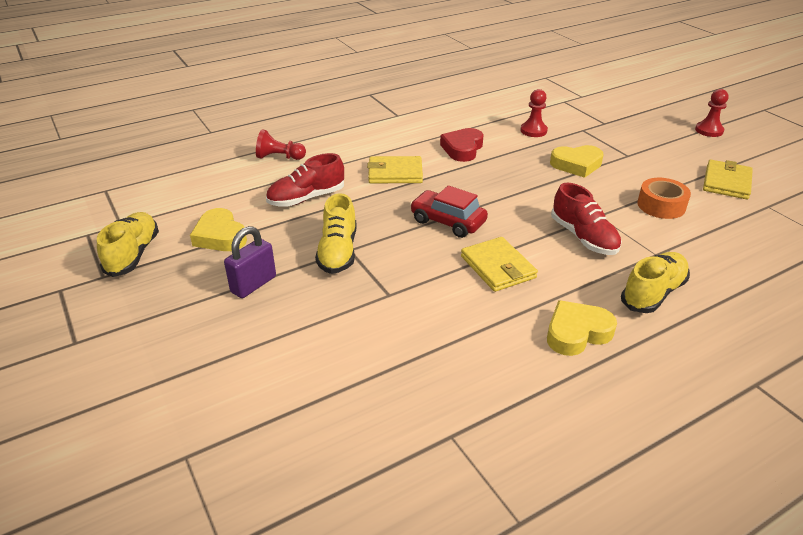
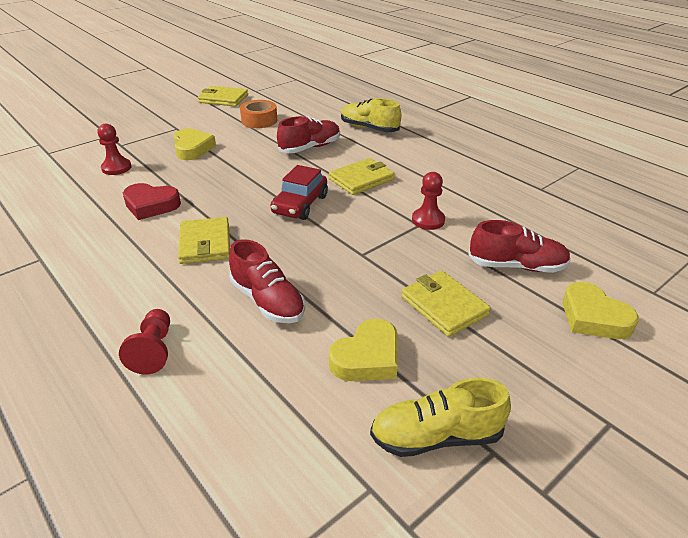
camera: 100 degrees left, 0 degrees up
(253, 284) = (444, 306): purple padlock -> yellow wallet
(286, 350) = (516, 266): none -> red shoe
(338, 252) = (369, 260): yellow shoe -> none
(577, 333) = (422, 151): yellow heart -> yellow heart (593, 317)
(709, 130) = (137, 98): red pawn -> red pawn (428, 220)

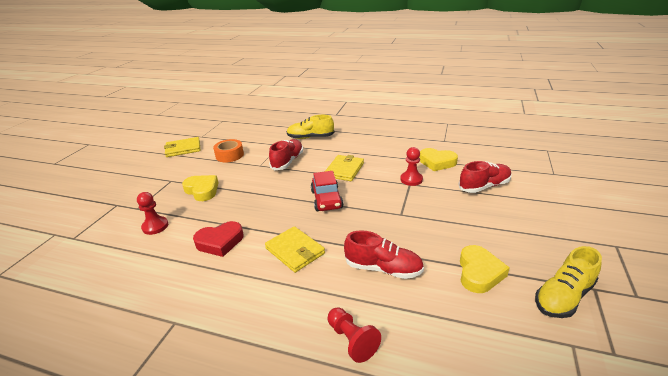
camera: 30 degrees left, 5 degrees down
(444, 306) = (478, 224): yellow wallet -> none
(593, 317) = (547, 197): yellow heart -> yellow heart (437, 162)

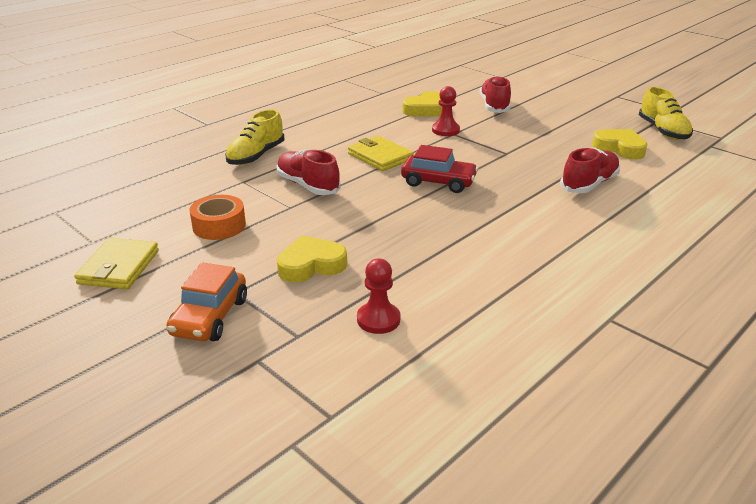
camera: 65 degrees left, 0 degrees up
(149, 182) = (210, 317): none -> orange car
(220, 242) = (469, 268): red heart -> none
(295, 251) = (527, 222): yellow wallet -> none
(352, 340) = (677, 222): red pawn -> none

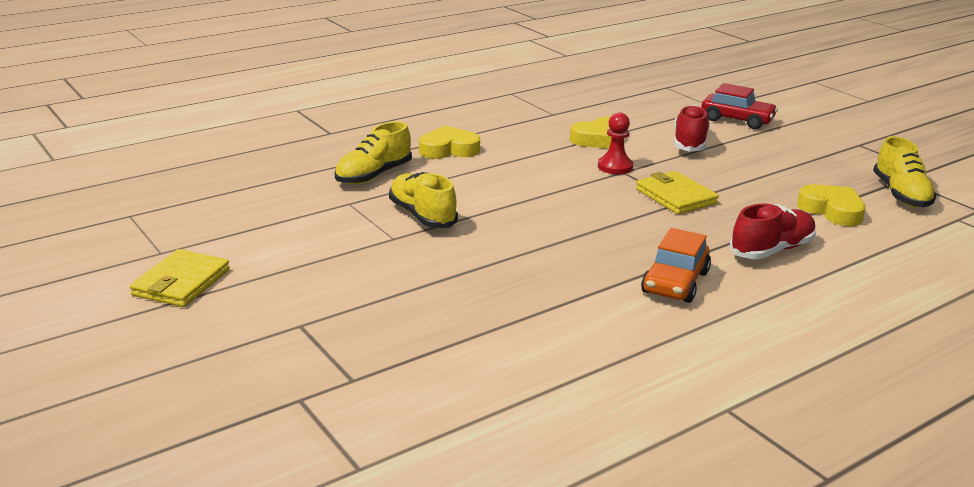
camera: 10 degrees right, 5 degrees down
(210, 317) = (263, 347): orange car -> orange car (675, 283)
(219, 226) = (305, 250): orange tape -> none
(308, 185) = (422, 216): red shoe -> yellow shoe
(311, 265) = (394, 305): yellow heart -> yellow heart (449, 149)
(378, 319) = (449, 374): red pawn -> none
(380, 156) = (521, 190): yellow wallet -> yellow wallet (675, 196)
(438, 182) = (581, 228): red car -> red car (737, 120)

